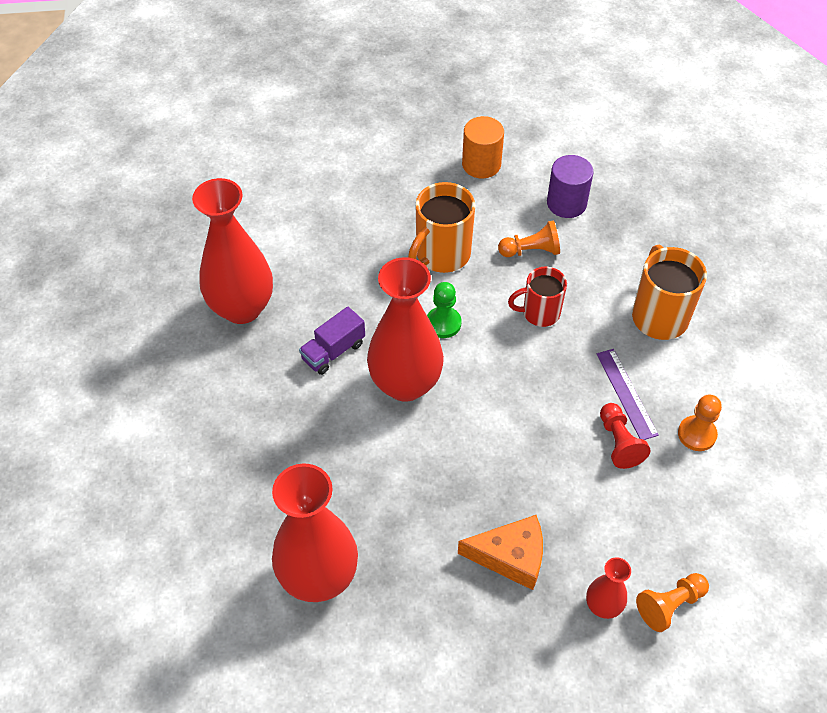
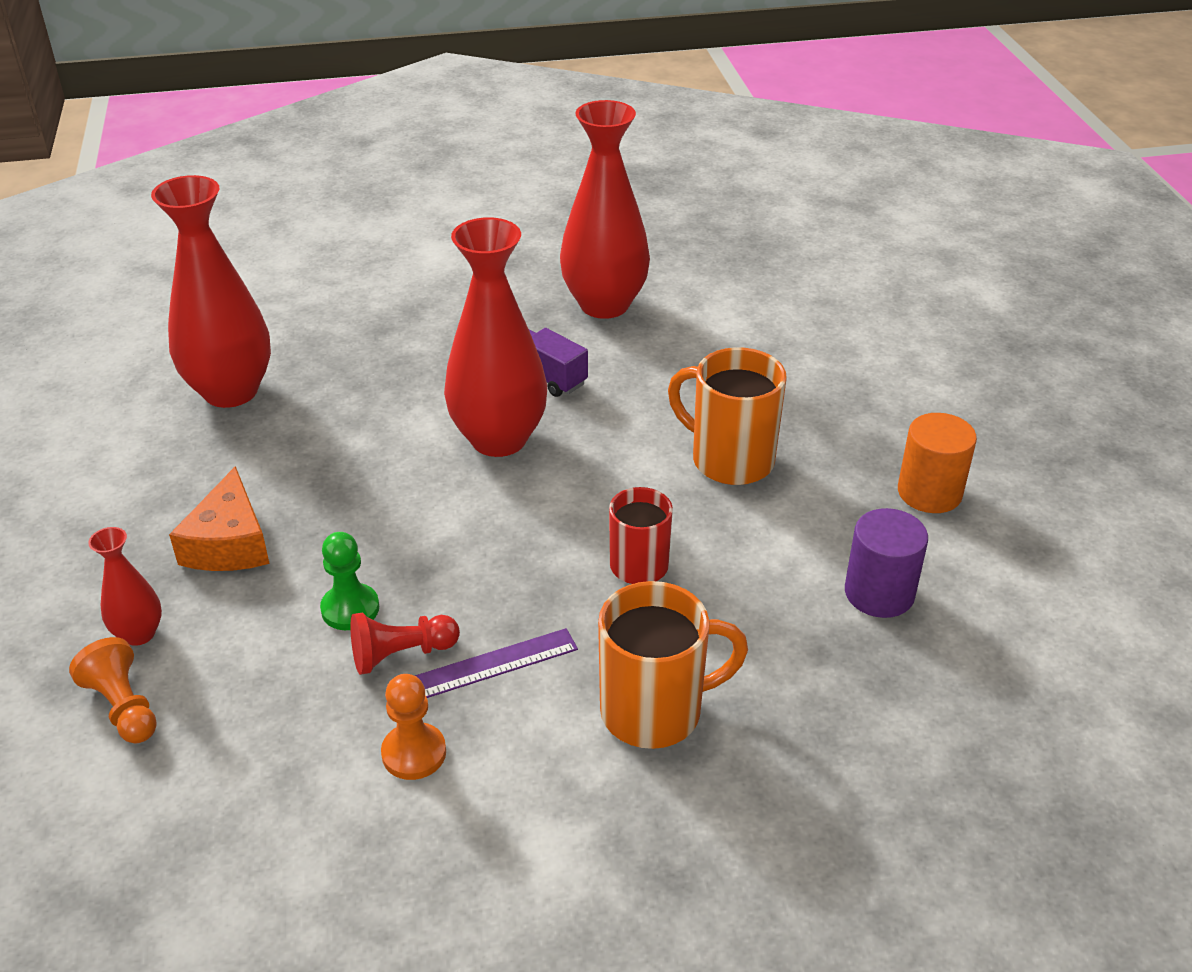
camera: 85 degrees right, 15 degrees down
(443, 323) = (604, 467): green pawn -> green pawn (350, 609)
(531, 251) = (762, 552): orange pawn -> none

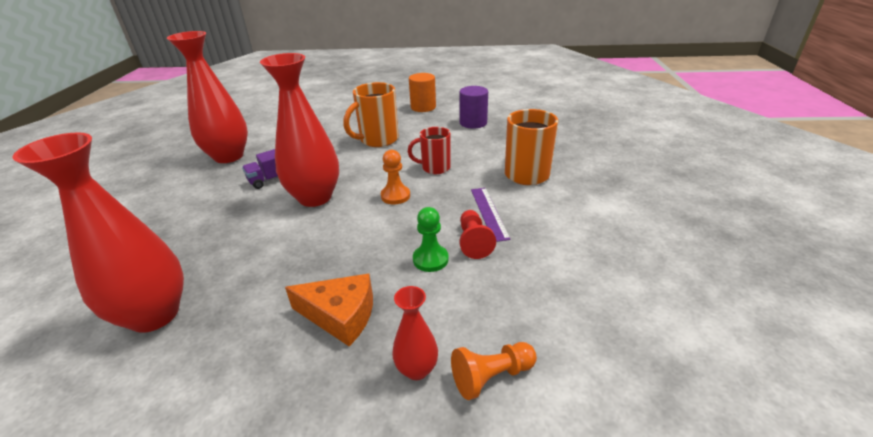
camera: 75 degrees left, 5 degrees down
(414, 753) = (545, 241): orange pawn -> orange pawn (395, 196)

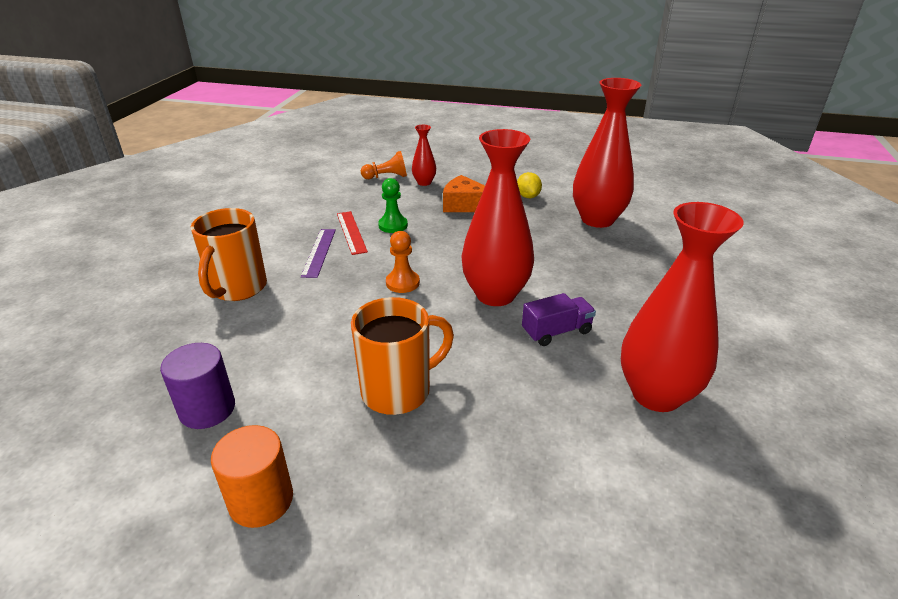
camera: 170 degrees left, 0 degrees up
(236, 357) = (528, 196): none -> yellow lemon
(434, 168) = (338, 314): red mug -> none
(473, 242) = (351, 232): red pawn -> red ruler

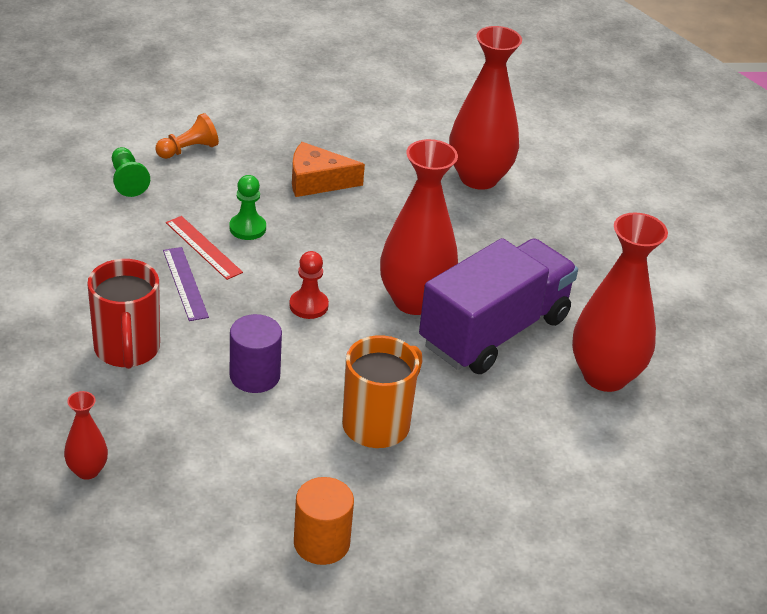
camera: 25 degrees left, 5 degrees up
(207, 409) = (209, 483): purple cylinder -> purple cylinder (254, 376)
(237, 288) = (127, 350): orange mug -> red mug
(331, 188) = (127, 181): none -> green pawn
(402, 283) = (308, 305): orange pawn -> red pawn
(424, 182) = (244, 152): red vase -> red vase (87, 470)
(528, 196) = (384, 154): yellow lemon -> none
(556, 332) = (494, 331): purple truck -> purple truck, size x2.30

